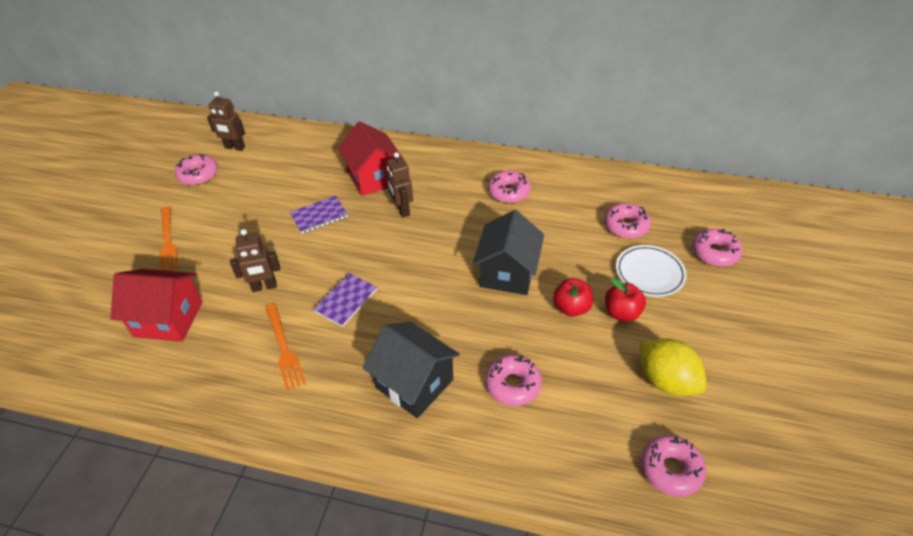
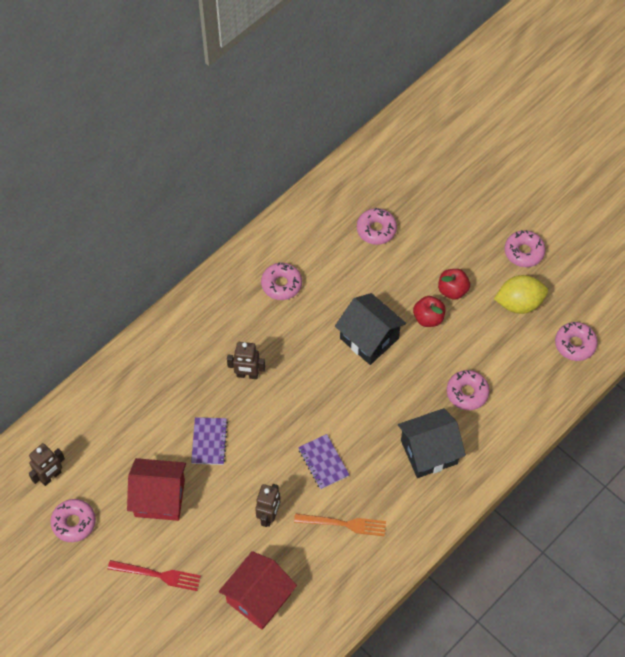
camera: 60 degrees left, 15 degrees up
(168, 241) = (158, 575): orange fork -> red fork
(373, 178) = (188, 376): red house -> red house (159, 498)
(649, 273) = (430, 248): white plate -> none
(714, 253) = (440, 194): pink donut -> pink donut (524, 252)

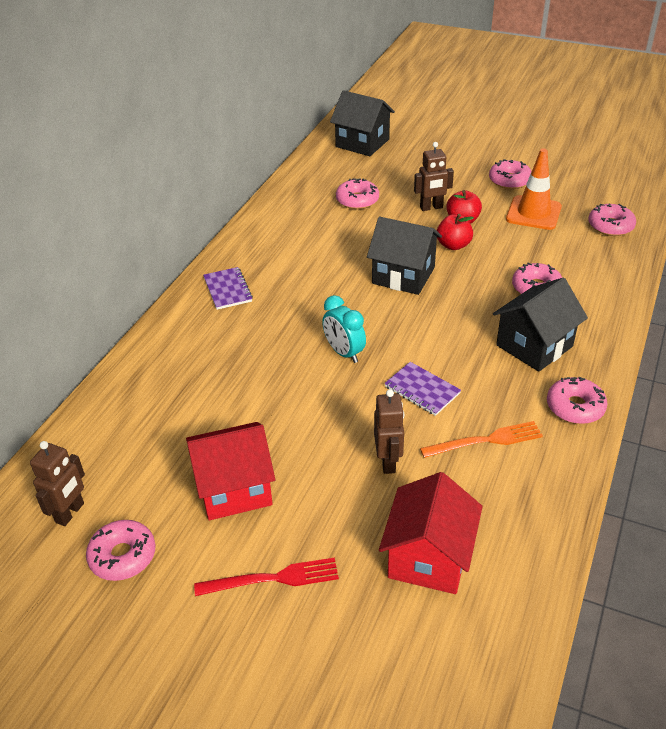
camera: 20 degrees left, 20 degrees down
(209, 441) = (271, 412): purple notebook -> purple notebook (227, 290)
(247, 375) = (285, 340): brown robot -> brown robot (431, 207)
(281, 284) = (283, 260): pink donut -> pink donut (575, 407)
(284, 404) = (344, 353): none -> turquoise clock
(419, 148) = (362, 143): none -> black house
(519, 303) = (533, 213): yellow lemon -> orange traffic cone

